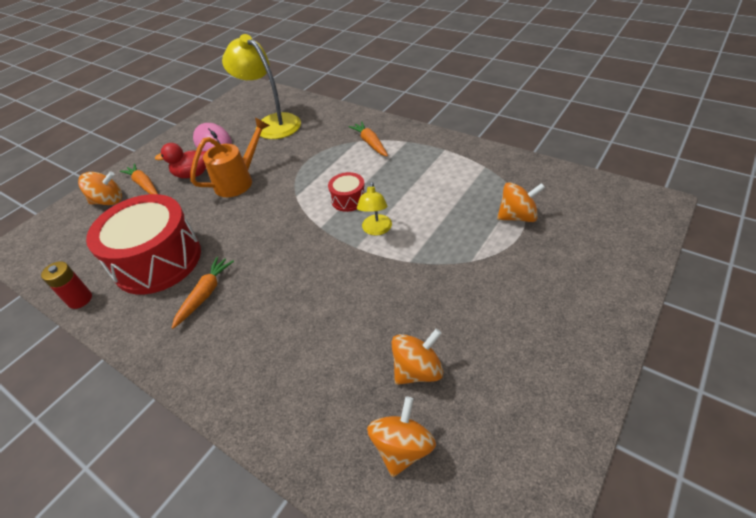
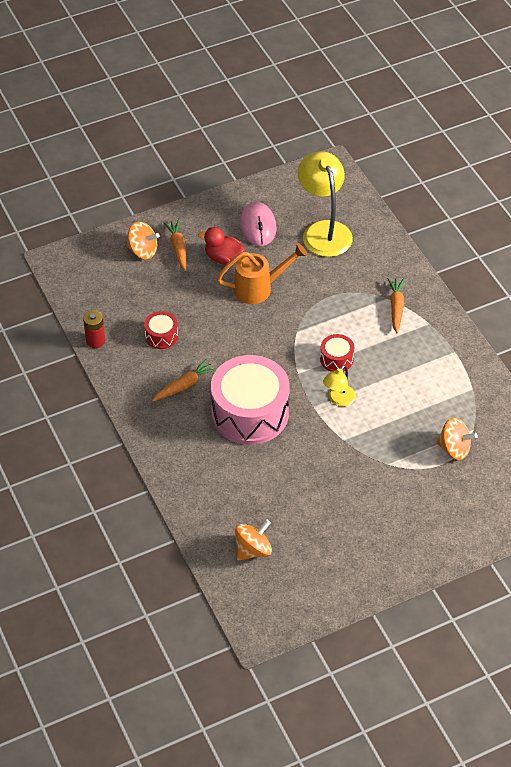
camera: 25 degrees right, 5 degrees up
(157, 260) = (161, 336): red drum -> red drum, size x0.44
(294, 285) = (250, 413): none -> pink drum
(417, 370) = (292, 514): orange spinning top -> none

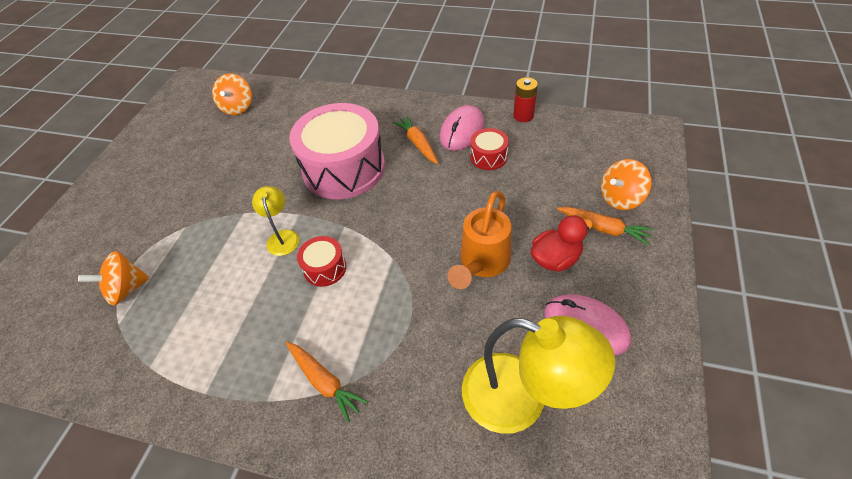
camera: 135 degrees right, 0 degrees up
(146, 368) = (462, 131): none -> pink mouse
(184, 385) = (418, 144): orange carrot -> orange carrot turned 150 degrees clockwise

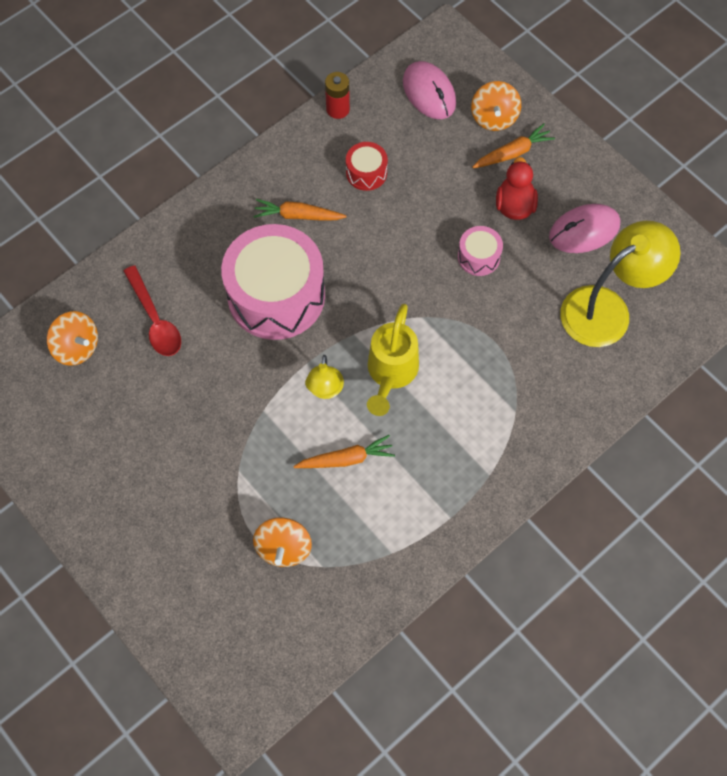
camera: 60 degrees left, 15 degrees up
(281, 126) = (155, 319): none -> red spoon
(282, 237) = (325, 390): yellow lamp -> yellow lamp turned 105 degrees counterclockwise
(324, 382) = (502, 427): orange carrot -> orange carrot (346, 459)
(325, 268) = (391, 373): red drum -> yellow watering can
(462, 131) = (313, 170): pink mouse -> pink mouse (429, 93)
(482, 263) = (478, 257): orange watering can -> pink drum

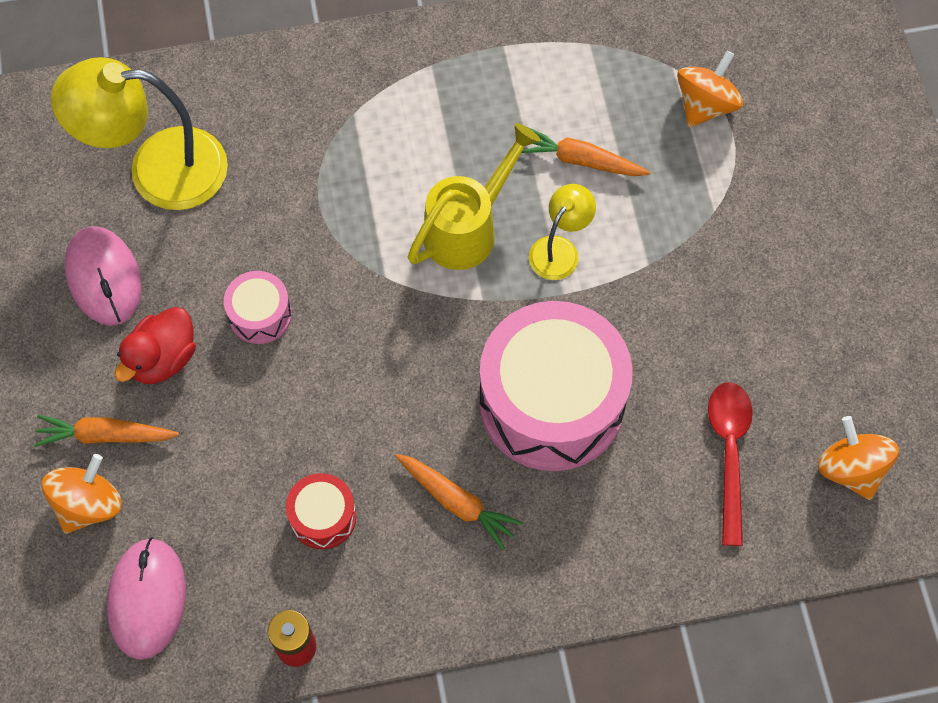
camera: 150 degrees left, 0 degrees up
(584, 230) = (104, 278): pink mouse -> pink mouse turned 60 degrees clockwise

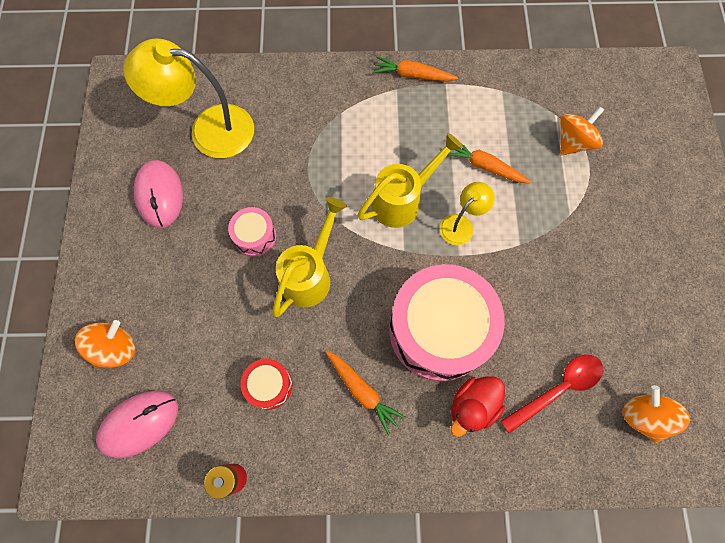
camera: 10 degrees right, 5 degrees up
(106, 435) = (137, 302): orange carrot -> orange carrot (413, 75)
(147, 599) = (139, 423): pink mouse -> pink mouse turned 45 degrees clockwise
(163, 359) = (185, 256): red duck -> red duck (472, 406)
(352, 356) = (310, 274): none -> yellow watering can
(729, 453) = (557, 389): red spoon -> red spoon turned 45 degrees clockwise

